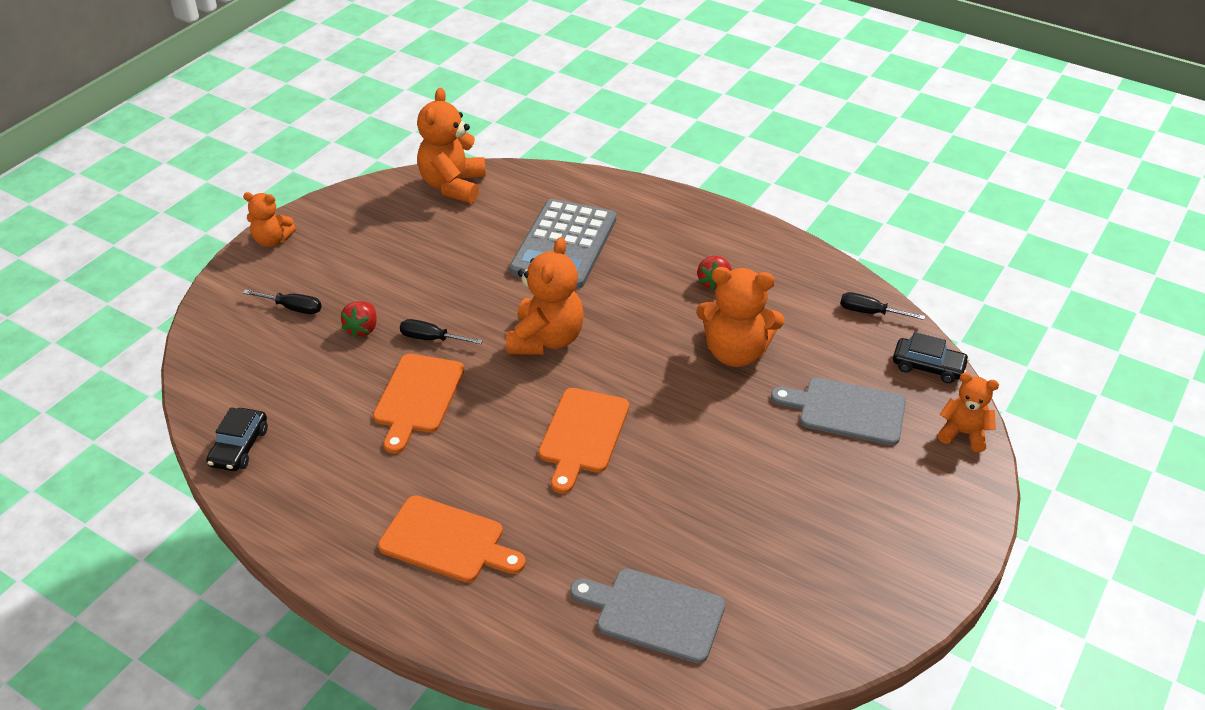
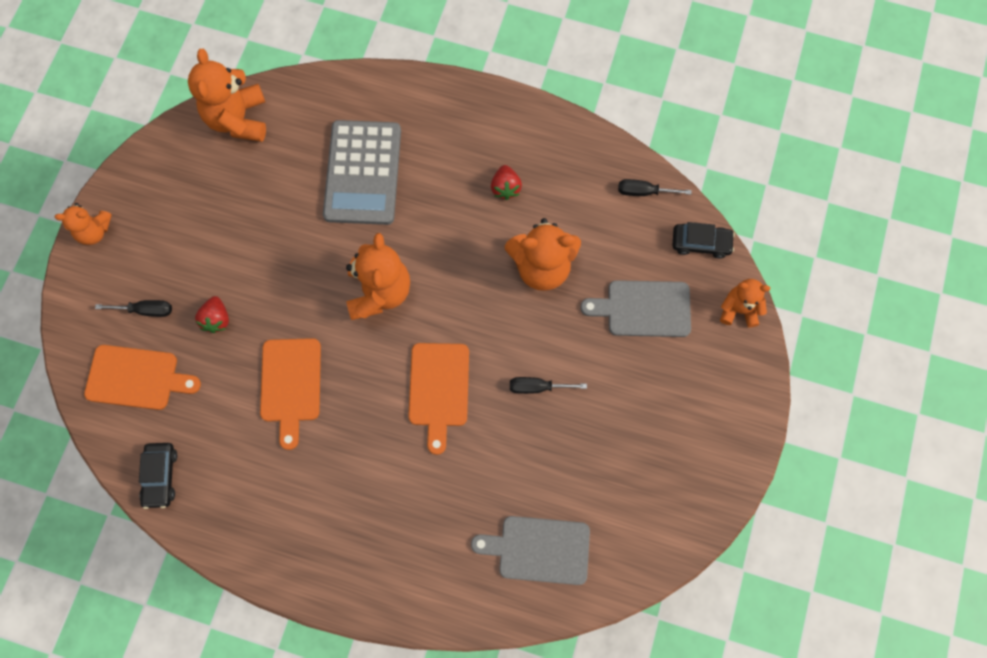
camera: 15 degrees left, 30 degrees up
(432, 339) = (281, 316): black screwdriver -> black screwdriver (538, 387)
(447, 541) = (362, 525): orange cutting board -> orange cutting board (136, 378)

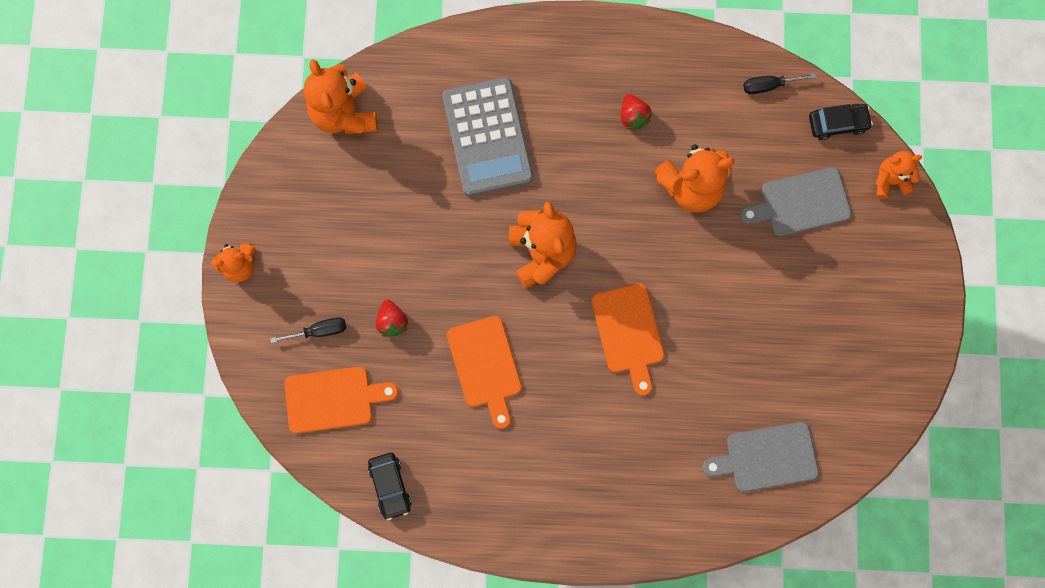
camera: 15 degrees left, 5 degrees up
(538, 387) = (722, 306): black screwdriver -> none

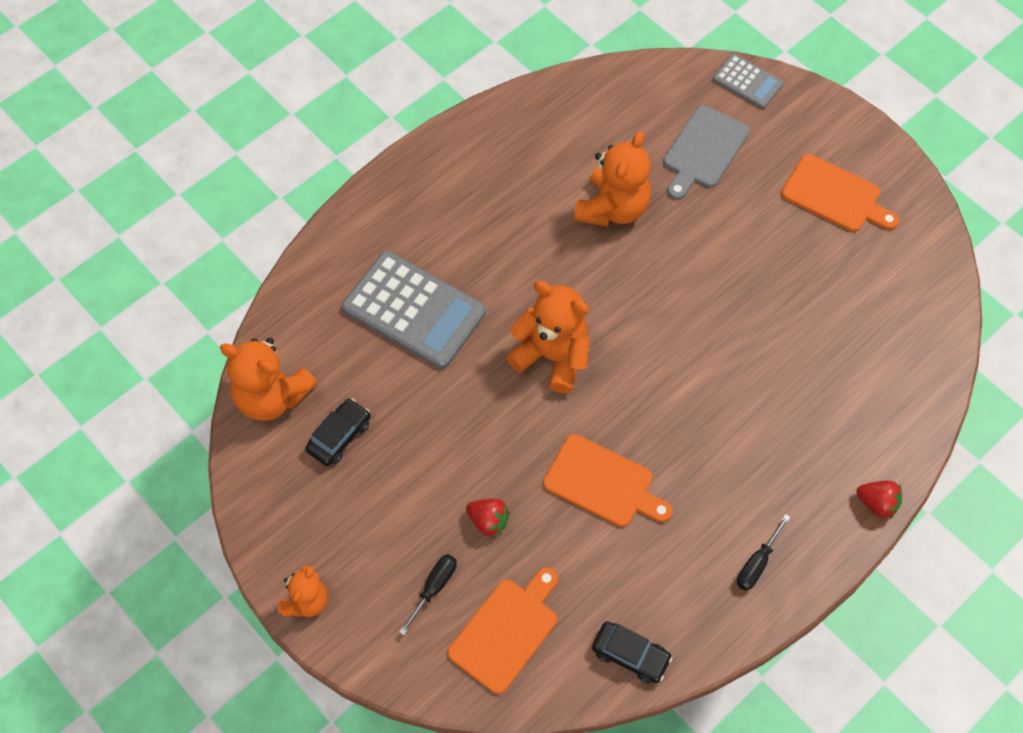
camera: 45 degrees left, 15 degrees down
(628, 333) = (684, 353): orange cutting board -> orange cutting board (835, 195)
(633, 116) = (513, 197): red strawberry -> red strawberry (877, 503)
(767, 457) = (885, 346): grey cutting board -> none
(769, 85) = (590, 92): black screwdriver -> black screwdriver (757, 563)
(837, 123) = (667, 76): black car -> black car (339, 436)
(890, 180) = (747, 82): orange teddy bear -> grey calculator

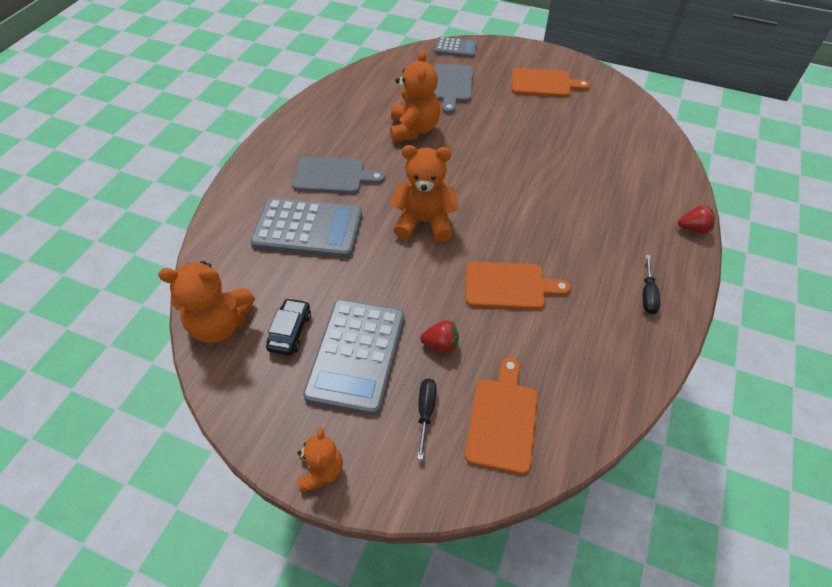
camera: 25 degrees left, 10 degrees down
(394, 494) = (356, 355): none -> grey calculator
(476, 243) = (333, 176): none -> grey cutting board
(630, 655) = (606, 395): black car -> none

